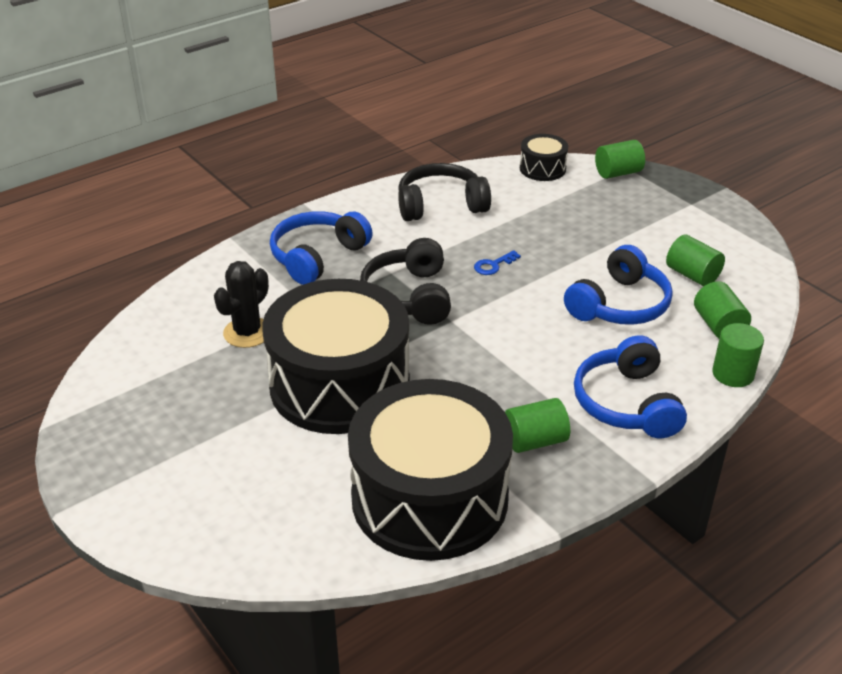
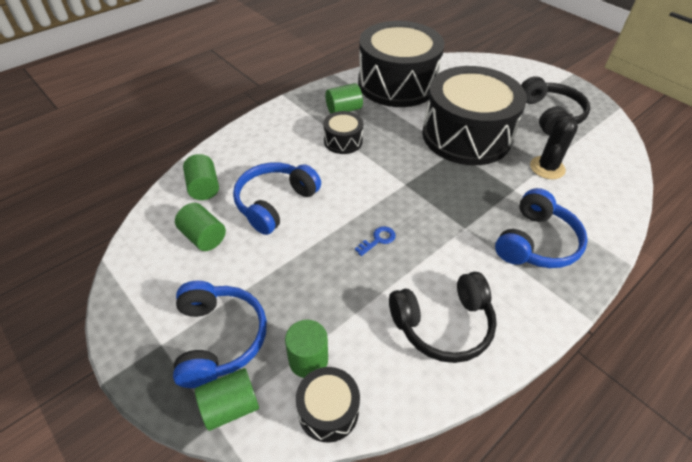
camera: 175 degrees right, 10 degrees up
(409, 296) = (442, 203): black headphones -> black headphones (550, 115)
(535, 383) = (343, 141): none -> black drum
(627, 403) = (287, 131): blue headphones -> blue headphones (219, 338)
(733, 374) = (211, 152): green cylinder -> green cylinder (308, 360)

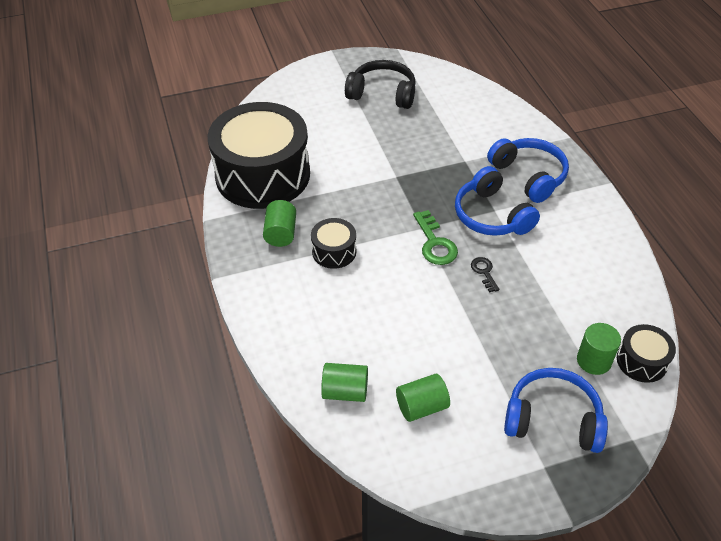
camera: 65 degrees left, 0 degrees up
(231, 406) = (621, 425): green cylinder -> none
(275, 203) = (400, 334): blue headphones -> blue headphones (491, 215)
(378, 240) = (484, 272): blue key -> black key
(391, 197) = (435, 243): none -> green key
(443, 324) = (587, 264): black headphones -> none
(466, 135) = (378, 159): black drum -> none
(547, 168) = (449, 129): black cactus -> none

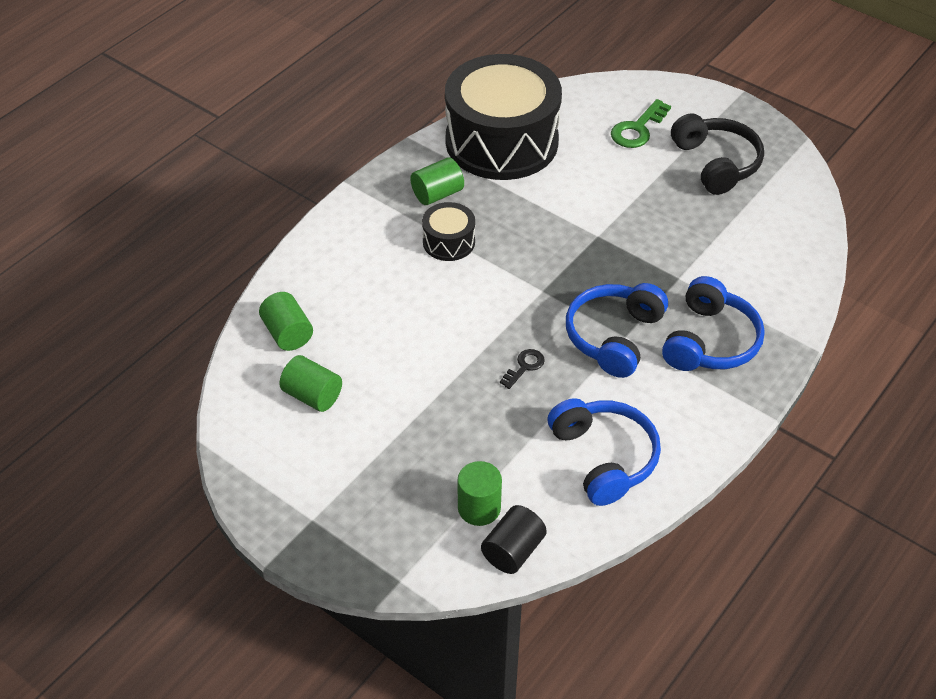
camera: 55 degrees right, 0 degrees up
(435, 243) = (529, 310): green key -> green key (637, 129)
(553, 419) = (374, 503): blue headphones -> blue headphones (604, 458)
(641, 361) = (513, 551): black drum -> black cylinder

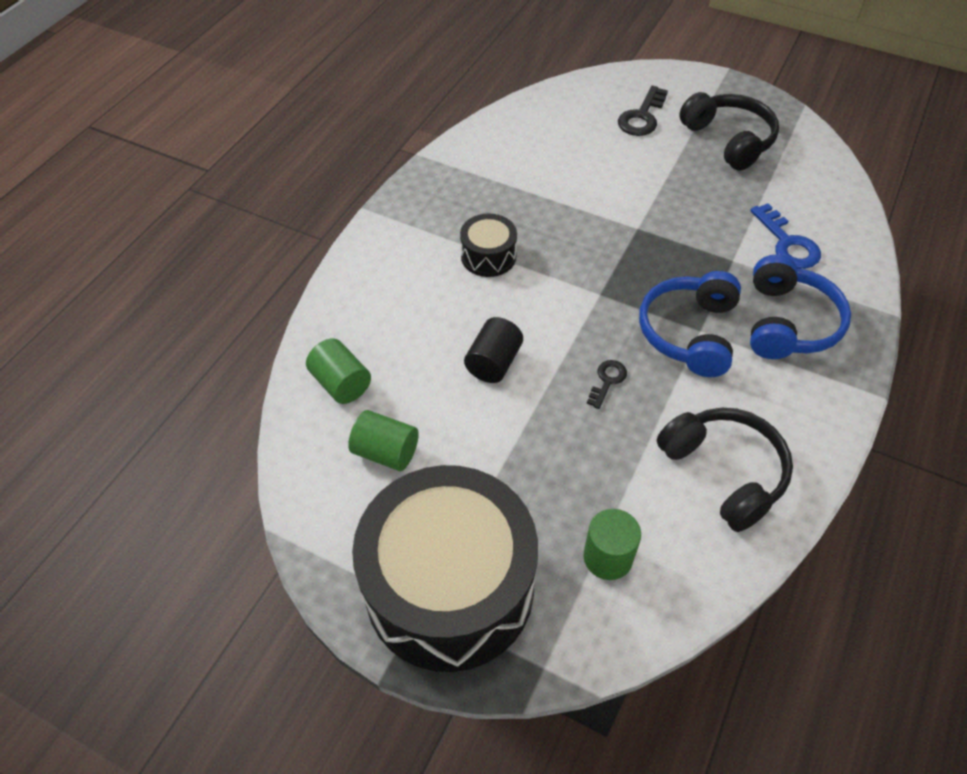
camera: 10 degrees left, 5 degrees up
(437, 194) = (463, 208): green cylinder -> none
(501, 141) = (513, 146): black drum -> black drum (449, 587)
(513, 551) = (661, 604): black cylinder -> black cylinder (494, 363)
(604, 458) = (724, 472): blue headphones -> black headphones
(637, 129) = (642, 117): green key -> black key
(737, 270) = (787, 243): none -> blue key

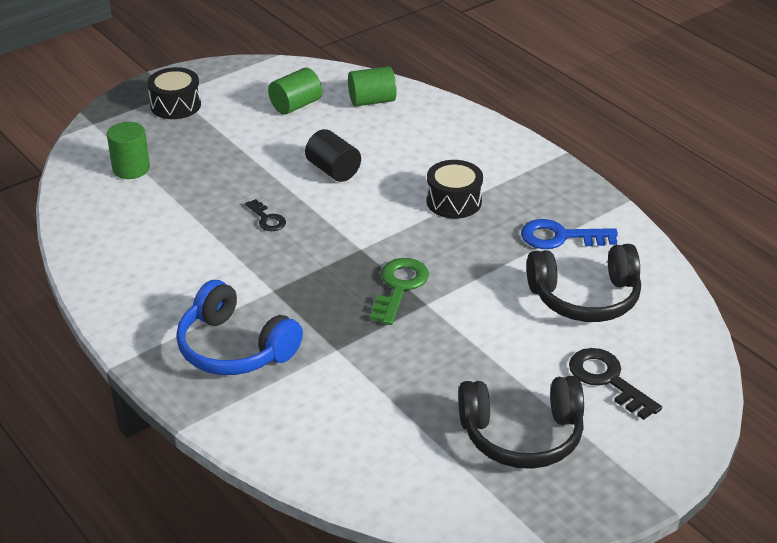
camera: 115 degrees right, 15 degrees down
(449, 587) = (175, 105): black drum -> black drum, size x0.43
(631, 250) = (399, 287): none -> green key
(689, 333) = (275, 282): blue headphones -> none
(724, 472) = (136, 244): black headphones -> black headphones (585, 298)
(787, 243) = (328, 400): blue key -> blue key (560, 237)

